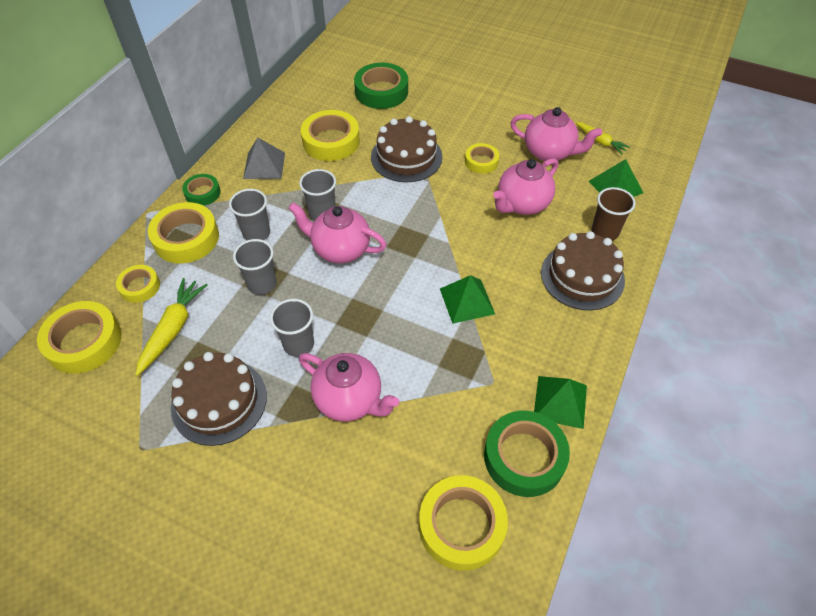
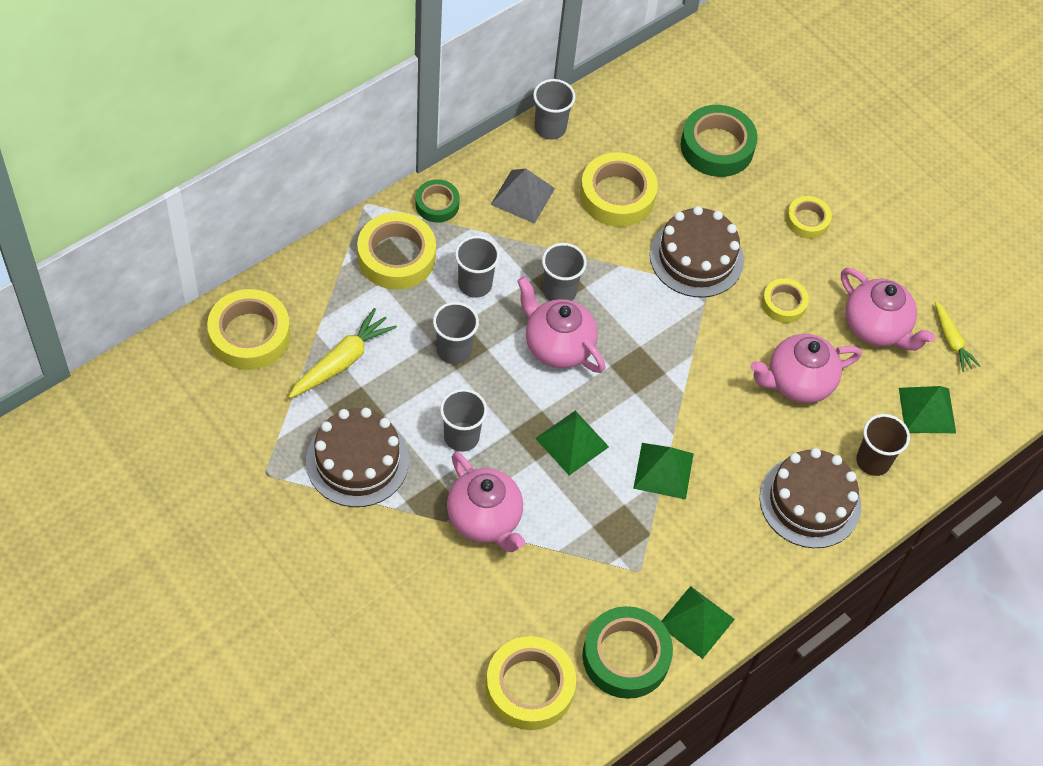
camera: 20 degrees right, 5 degrees up
(140, 286) = (326, 295): yellow tape -> yellow tape (807, 220)
(263, 119) = (550, 128): none -> grey cup
(387, 311) = (572, 442): none -> green pyramid

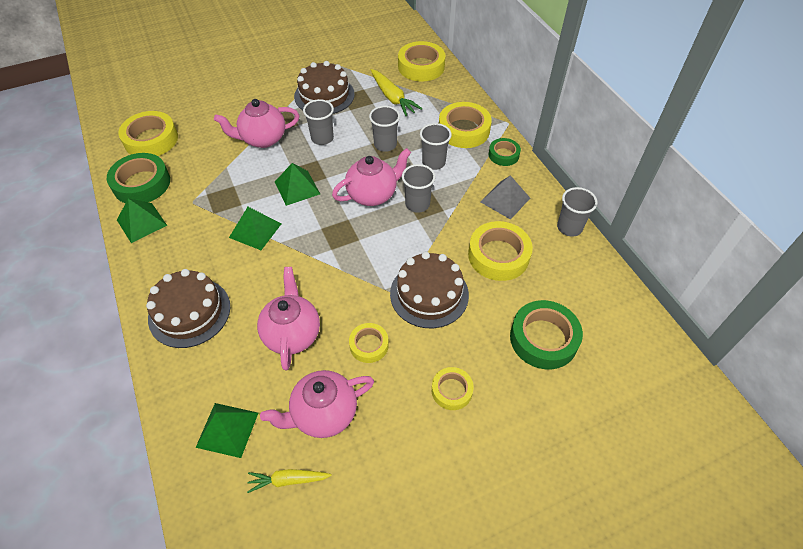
camera: 110 degrees right, 5 degrees down
(873, 461) = (201, 368): brown cup -> none

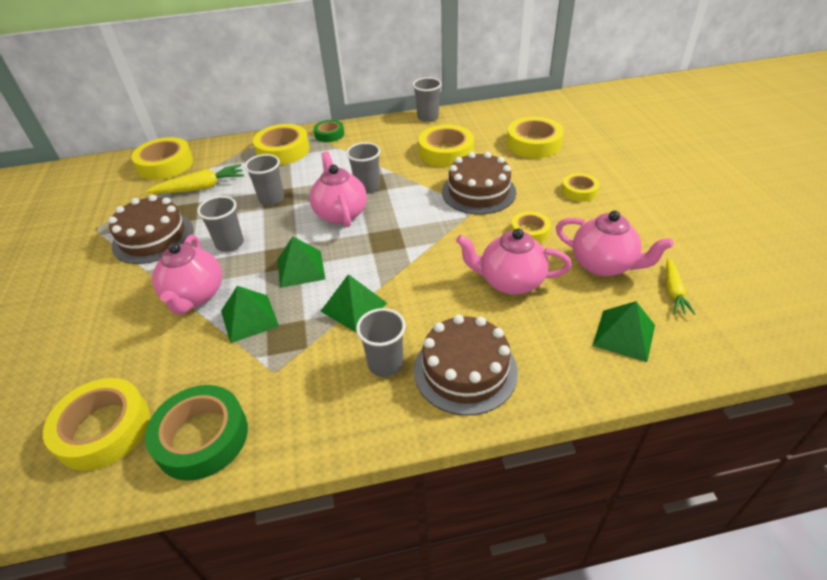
camera: 75 degrees left, 10 degrees down
(142, 222) = (287, 432): green pyramid -> green pyramid (249, 318)
(323, 414) = (603, 265): pink teapot -> pink teapot turned 45 degrees counterclockwise
(433, 162) = (316, 172): grey cup -> grey cup (385, 364)
(505, 200) = (384, 141): grey pyramid -> none
(543, 338) = (533, 144): green tape -> yellow tape

